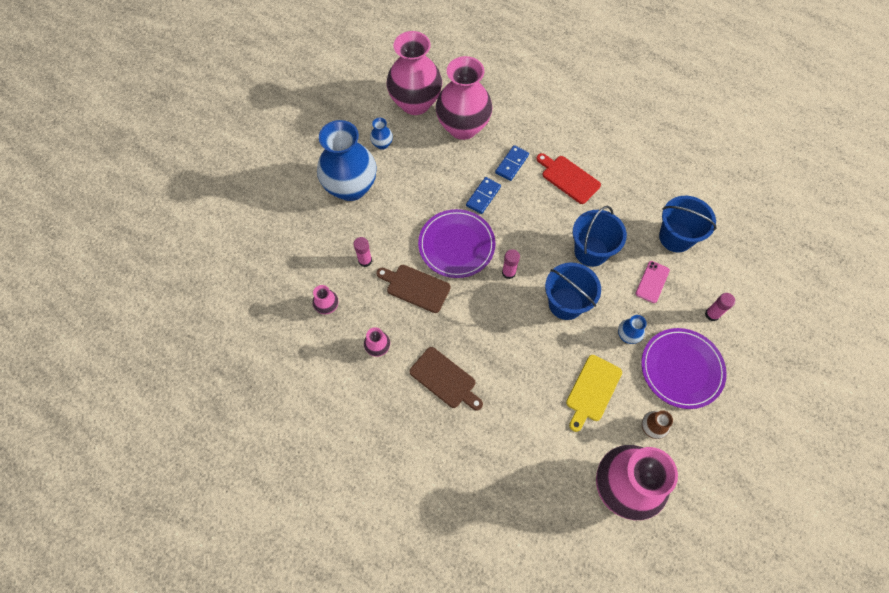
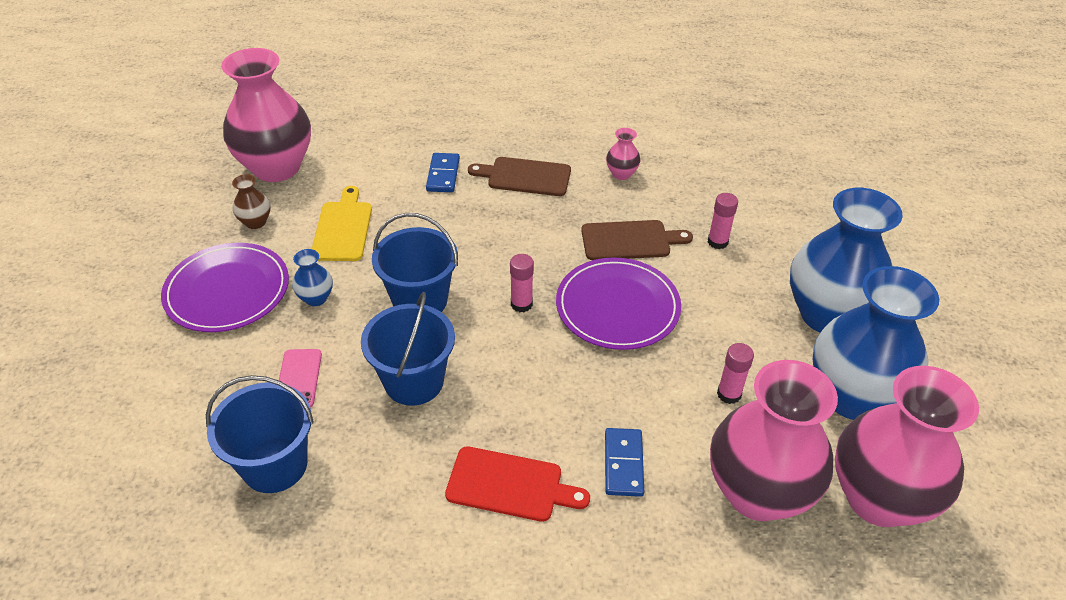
camera: 150 degrees right, 20 degrees down
(327, 307) = (712, 185): pink vase -> none
(382, 144) = (853, 396): blue vase -> blue vase, size x2.44
(483, 196) = (630, 388): blue domino -> blue domino (443, 175)
(712, 314) = (190, 372): pink glue stick -> pink glue stick (729, 394)

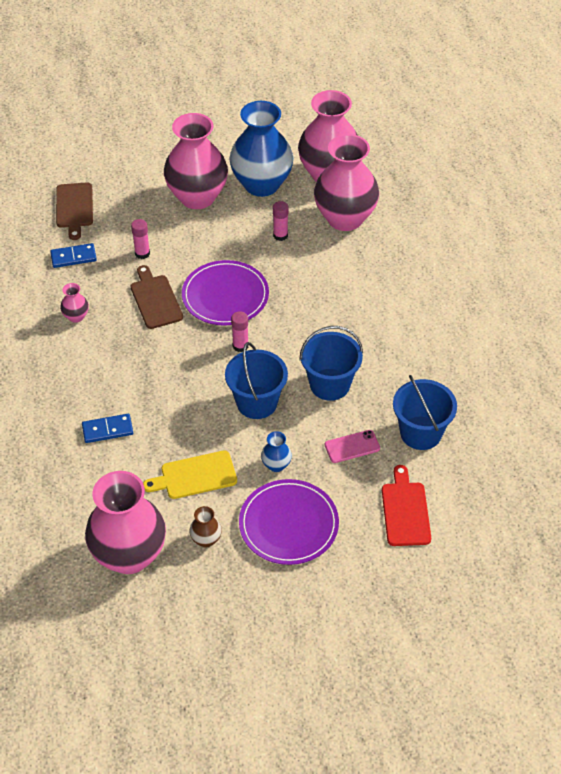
camera: 105 degrees left, 5 degrees up
(509, 485) = (385, 319): red cutting board -> red cutting board (405, 511)
(525, 177) = (96, 375): brown cutting board -> brown cutting board (74, 208)
(623, 464) = (350, 274): blue domino -> blue domino (73, 257)
(827, 315) = (197, 197): blue vase -> pink vase

